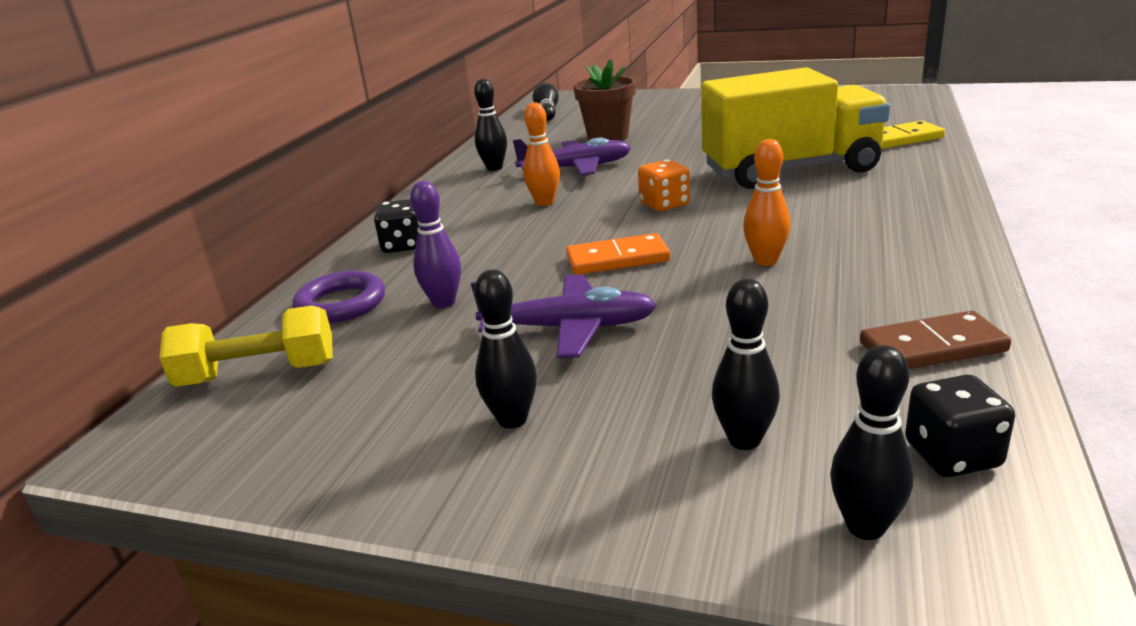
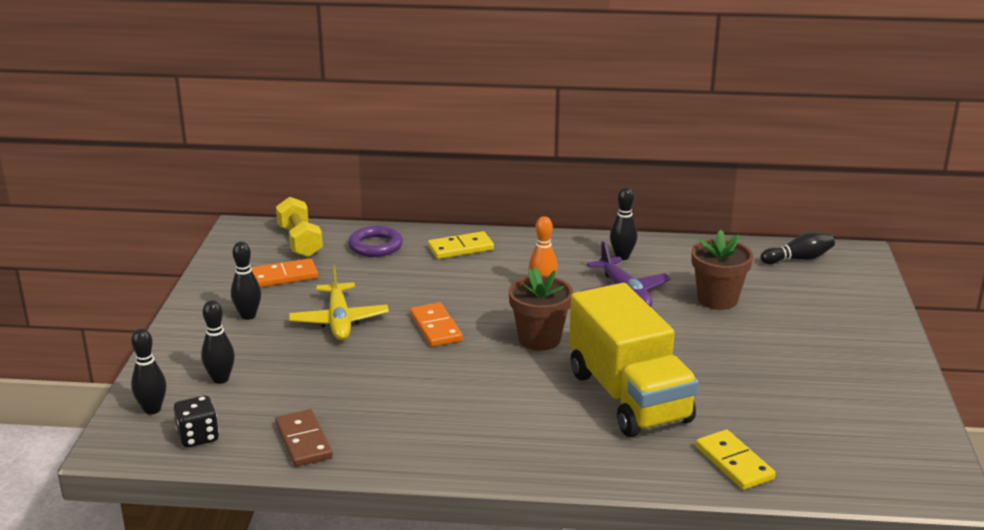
camera: 75 degrees right, 0 degrees up
(382, 385) = (284, 276): none -> orange domino
(403, 245) = (460, 248): black dice -> yellow domino
(444, 302) = (375, 277): purple bowling pin -> none
(569, 328) = (339, 321): purple plane -> yellow plane
(664, 204) = (539, 339): orange dice -> brown flower pot
(765, 261) = (430, 384): orange bowling pin -> none

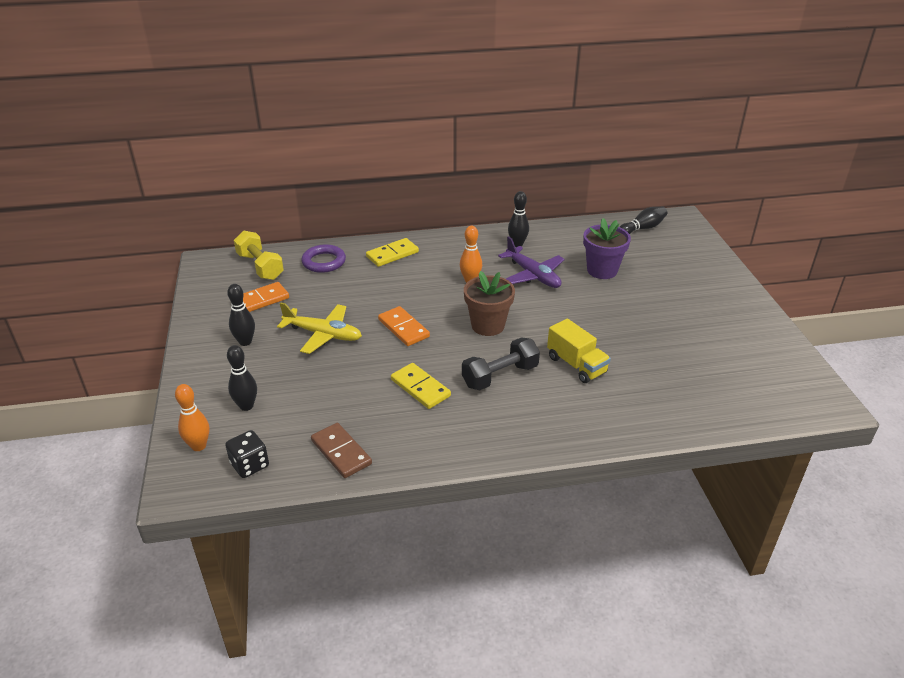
camera: 15 degrees left, 10 degrees up
(152, 409) = (199, 446): black bowling pin -> orange bowling pin
(339, 321) = (323, 334): yellow plane -> yellow plane turned 45 degrees counterclockwise
(527, 394) = (500, 376): none -> black dumbbell
(628, 397) = (576, 365): yellow truck -> yellow truck, size x0.52
(717, 299) = (602, 270): brown flower pot -> purple flower pot
(734, 463) = (677, 408): yellow domino -> yellow domino (420, 388)

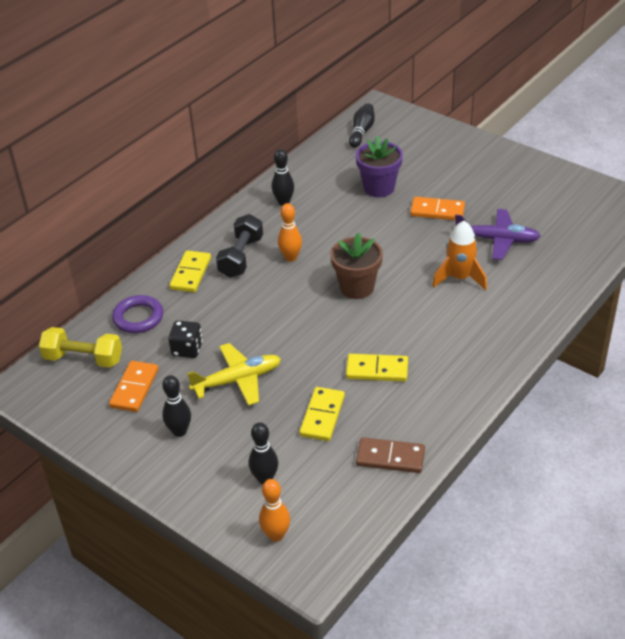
camera: 40 degrees left, 5 degrees up
(250, 465) = (338, 517): black dice -> black dice (187, 349)
(339, 392) = (322, 416): none -> yellow domino
(403, 328) = (296, 332): orange domino -> orange domino (437, 211)
(500, 376) = (420, 321): black dumbbell -> black dumbbell (241, 257)
(533, 275) = (333, 223): purple plane -> purple plane (497, 240)
(576, 365) = (459, 278): yellow truck -> orange rocket

